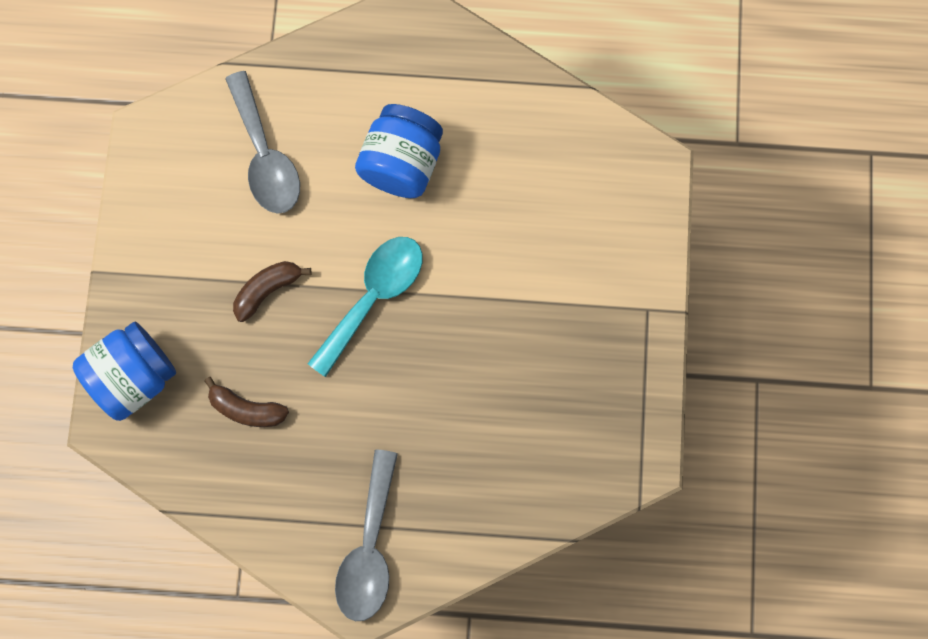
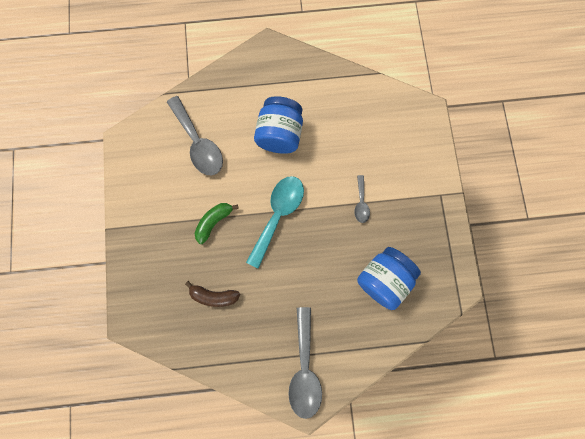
camera: 10 degrees left, 0 degrees up
(134, 377) = (142, 288): blue jar -> blue jar (383, 280)
(267, 290) = (214, 222): brown banana -> green banana
(513, 300) = (361, 203): none -> grey spoon

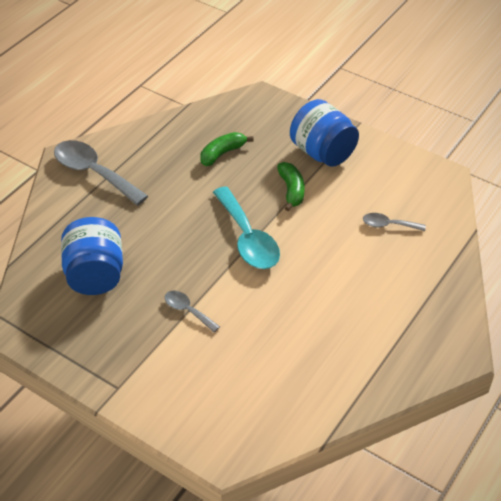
camera: 130 degrees right, 30 degrees down
(198, 143) = (388, 225): grey spoon -> grey spoon, size x0.51
(214, 296) = (222, 153): brown banana -> green banana
(280, 135) = (334, 294): blue jar -> blue jar (322, 153)

